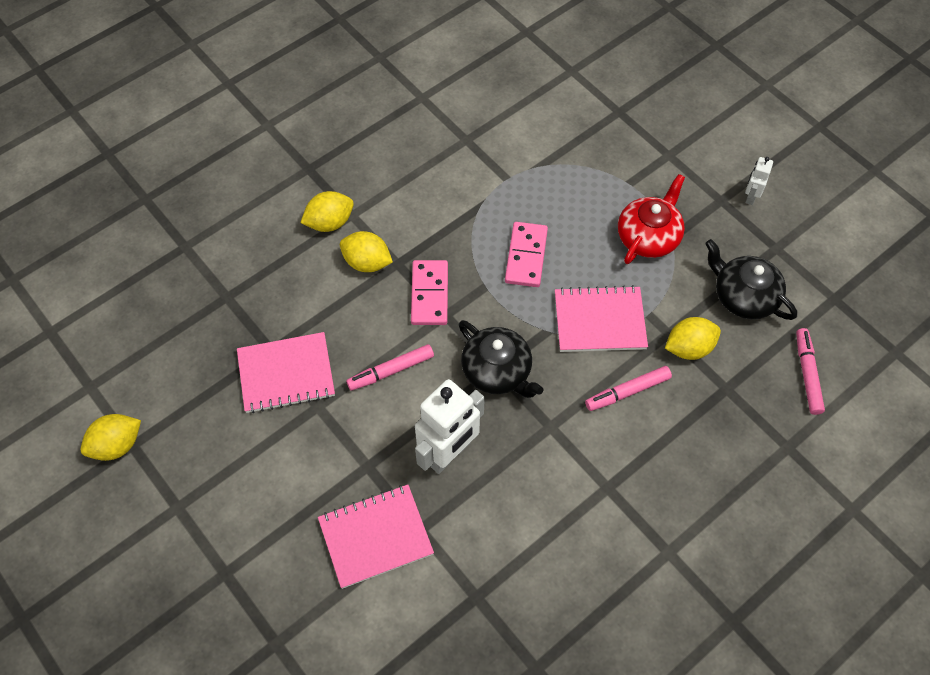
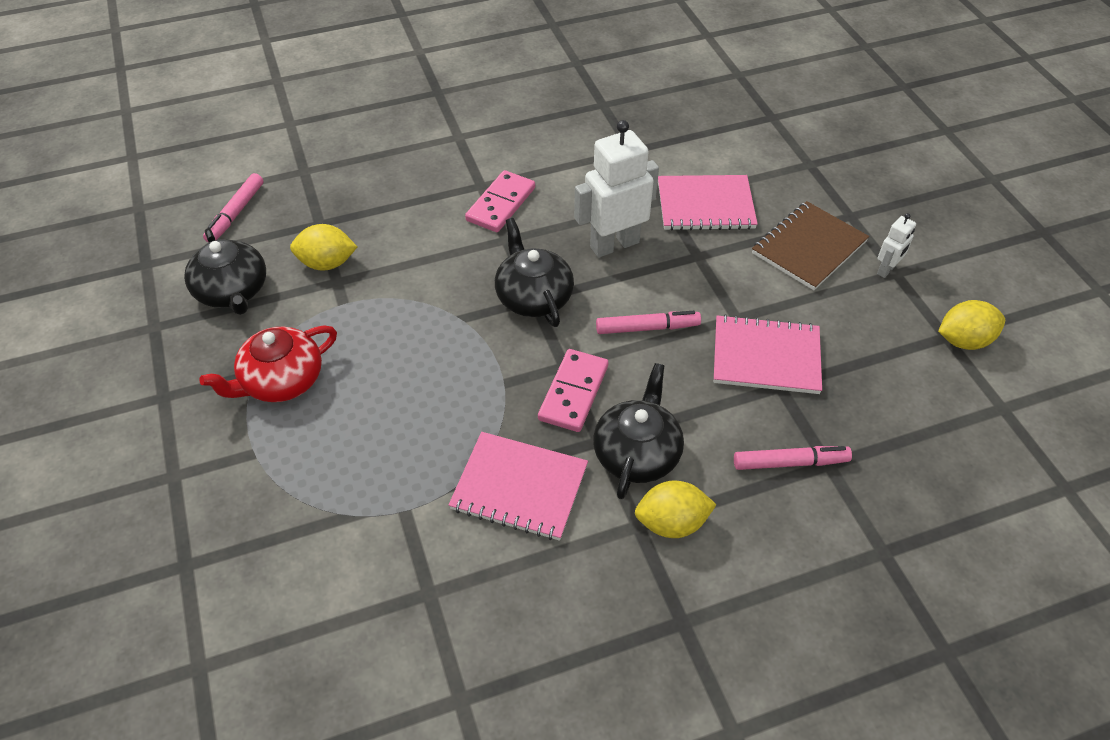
camera: 160 degrees left, 10 degrees down
(263, 512) = (809, 247): none -> brown notebook
(367, 262) = (637, 453): yellow lemon -> black teapot
(526, 256) = (438, 402): pink domino -> pink domino (501, 204)
(599, 321) = (399, 312): pink notebook -> pink notebook (519, 487)
(627, 392) = (414, 245): pink marker -> pink marker (790, 462)
(750, 196) = (126, 390): white robot -> white robot (886, 270)

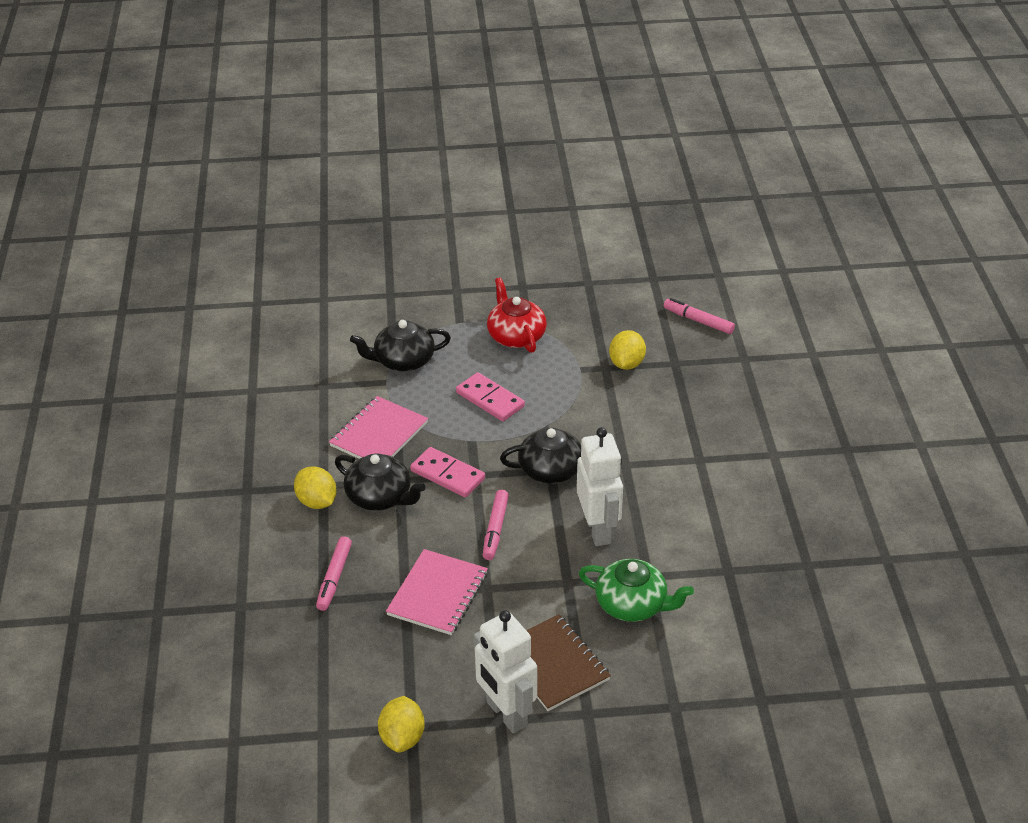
camera: 105 degrees right, 10 degrees down
(232, 291) = (611, 317): black teapot -> black teapot (403, 361)
(501, 204) = (670, 468): pink domino -> pink domino (490, 399)
(671, 523) = (317, 502): yellow lemon -> yellow lemon turned 45 degrees counterclockwise
(705, 205) = (632, 605): pink notebook -> green teapot
(886, 270) = (506, 714): white robot -> white robot, size x2.06

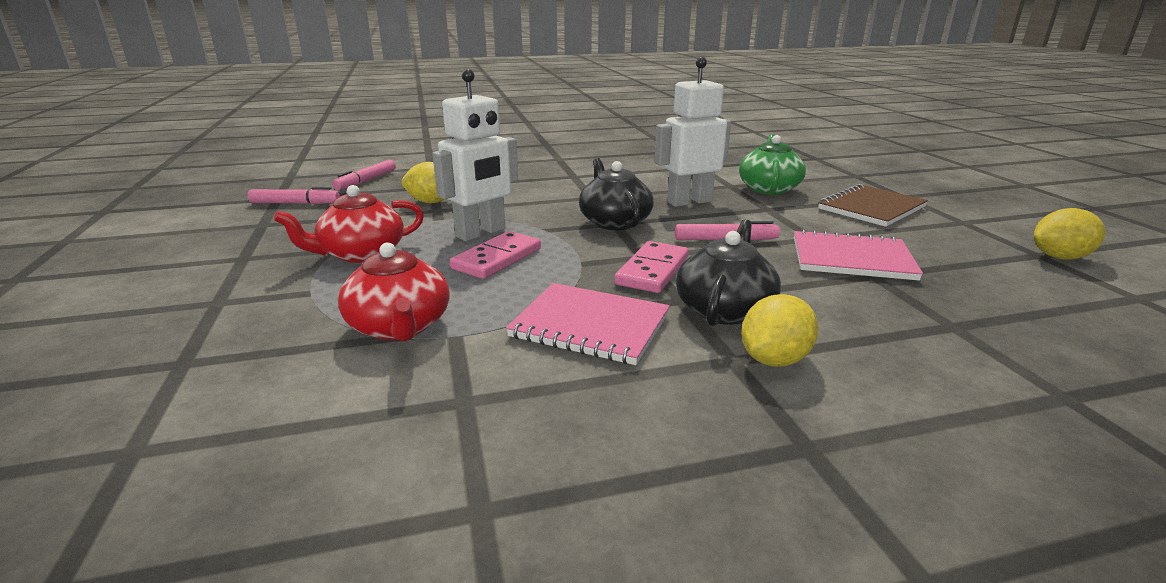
camera: 100 degrees left, 15 degrees down
(334, 578) = (906, 322): pink marker -> pink marker (295, 203)
(403, 361) = (400, 327): black teapot -> red teapot
(506, 714) = (953, 220): white robot -> white robot (481, 233)

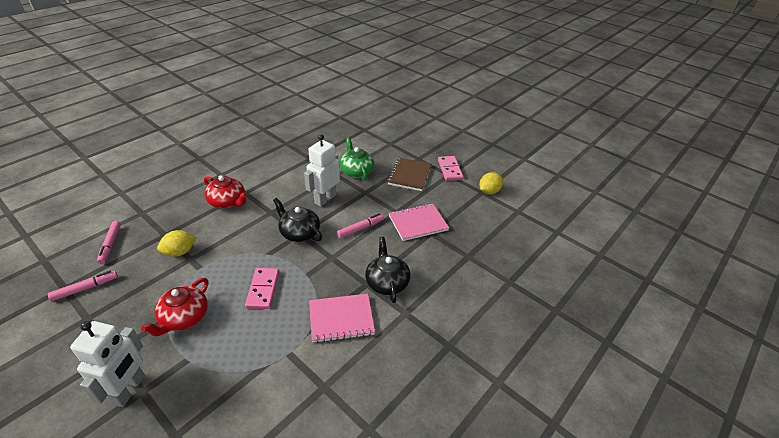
camera: 35 degrees left, 15 degrees up
(400, 327) = (258, 360): red teapot -> red teapot (228, 202)
(481, 233) = (236, 271): white robot -> white robot (129, 389)
(653, 271) = (343, 267): pink domino -> pink domino (450, 170)
(774, 359) = (419, 306): yellow lemon -> none

